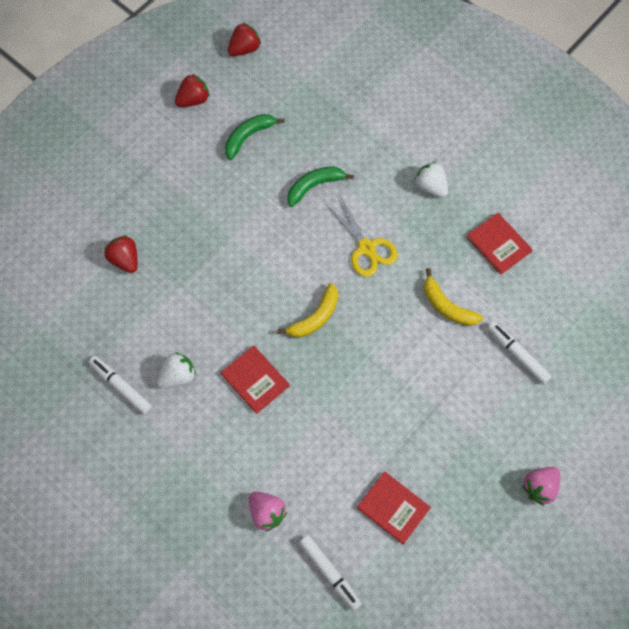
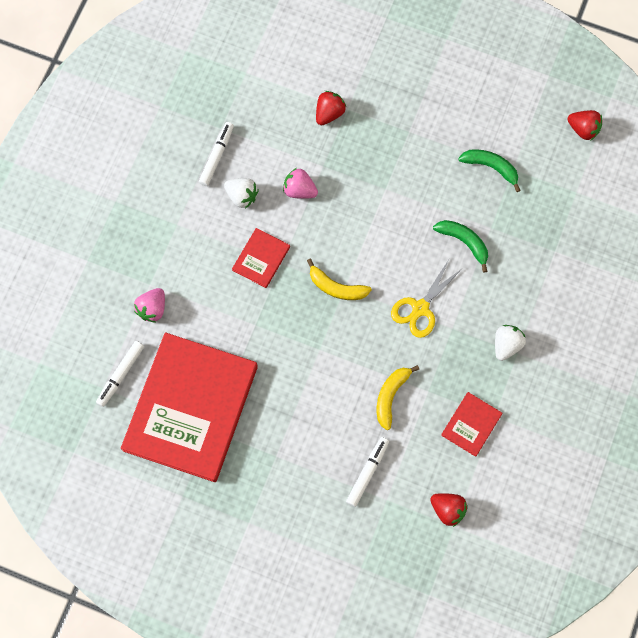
camera: 70 degrees right, 5 degrees up
(193, 100) = (509, 106): red strawberry -> red strawberry (448, 510)
(393, 508) = (191, 408): red book -> red book, size x2.44
(539, 487) = (251, 525): pink strawberry -> pink strawberry (299, 190)

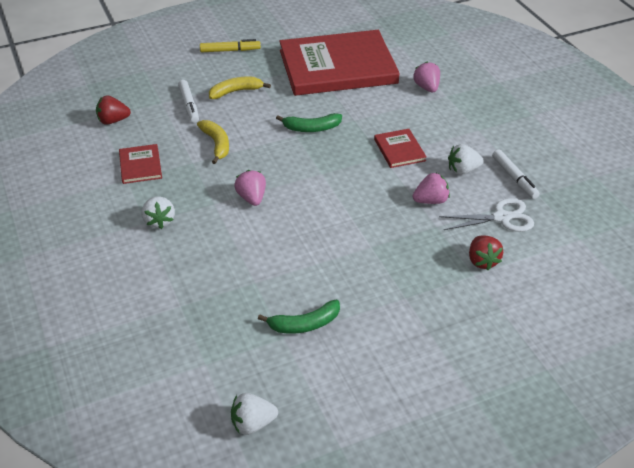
camera: 135 degrees right, 30 degrees down
(121, 375) = (398, 55): white marker -> none
(191, 408) = (337, 67): red book -> red book turned 75 degrees counterclockwise
(257, 527) = (230, 50): none -> yellow marker
(271, 133) = (502, 217): none -> white scissors
(336, 287) = (327, 170): yellow banana -> yellow banana (236, 92)
(420, 308) = (252, 198): yellow scissors -> pink strawberry
(464, 242) = (266, 258): green banana -> green banana (311, 128)
(583, 129) = (252, 424): red strawberry -> white strawberry

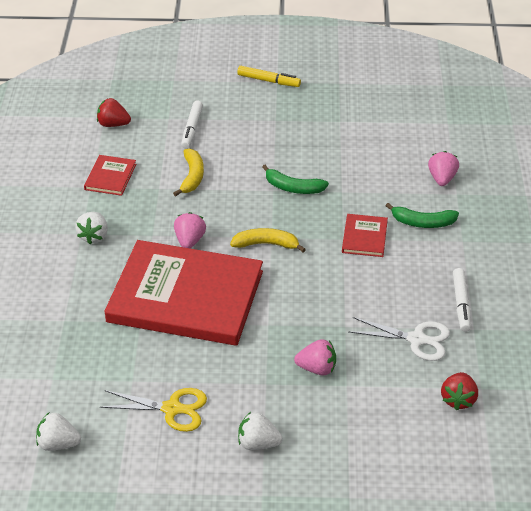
camera: 25 degrees right, 0 degrees up
(236, 92) = (245, 127): yellow banana -> yellow banana (266, 244)
(304, 324) = (158, 375): green banana -> green banana (423, 222)
(337, 67) = (365, 129): red book -> red book (185, 297)
(339, 350) = (172, 409): none -> yellow scissors
(431, 201) = (358, 299): pink strawberry -> pink strawberry (317, 368)
(463, 170) = (413, 278): white strawberry -> white strawberry (258, 443)
(482, 261) = (364, 375): red strawberry -> red strawberry (458, 399)

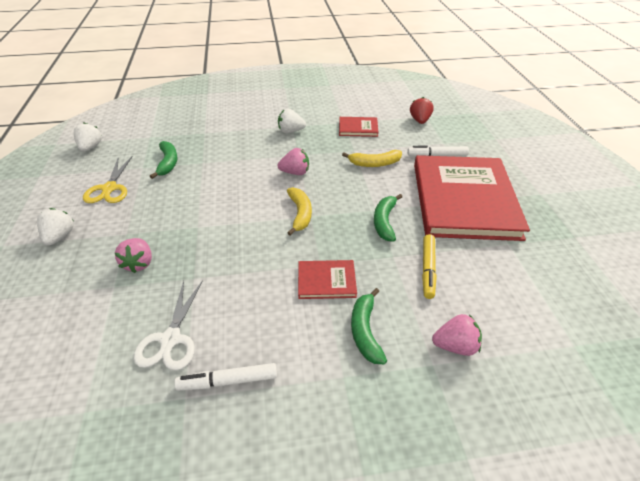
camera: 80 degrees right, 0 degrees up
(130, 355) = (168, 163): none -> green banana
(185, 297) = (229, 179): red book -> red book (464, 200)
(268, 81) = (537, 188): yellow marker -> yellow marker (428, 269)
(458, 399) = (71, 387): red strawberry -> none

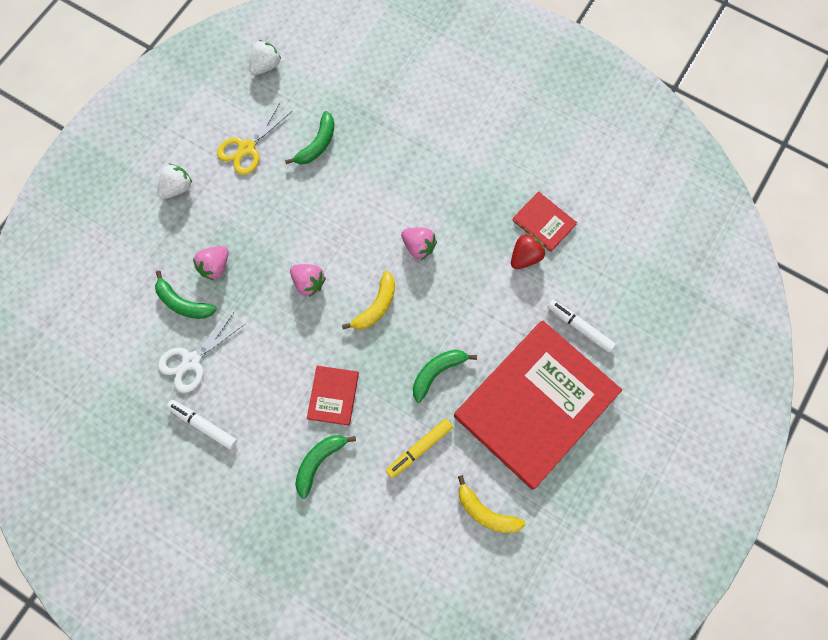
camera: 40 degrees right, 30 degrees up
(126, 304) = (183, 303): none -> green banana
(290, 131) = (470, 176): white strawberry -> none
(326, 281) = (333, 395): red book -> red book turned 60 degrees clockwise
(375, 163) = (505, 291): yellow banana -> yellow banana (486, 512)
(420, 121) = (625, 259): red strawberry -> red strawberry (525, 257)
(455, 346) = (367, 525): pink strawberry -> pink strawberry (308, 283)

